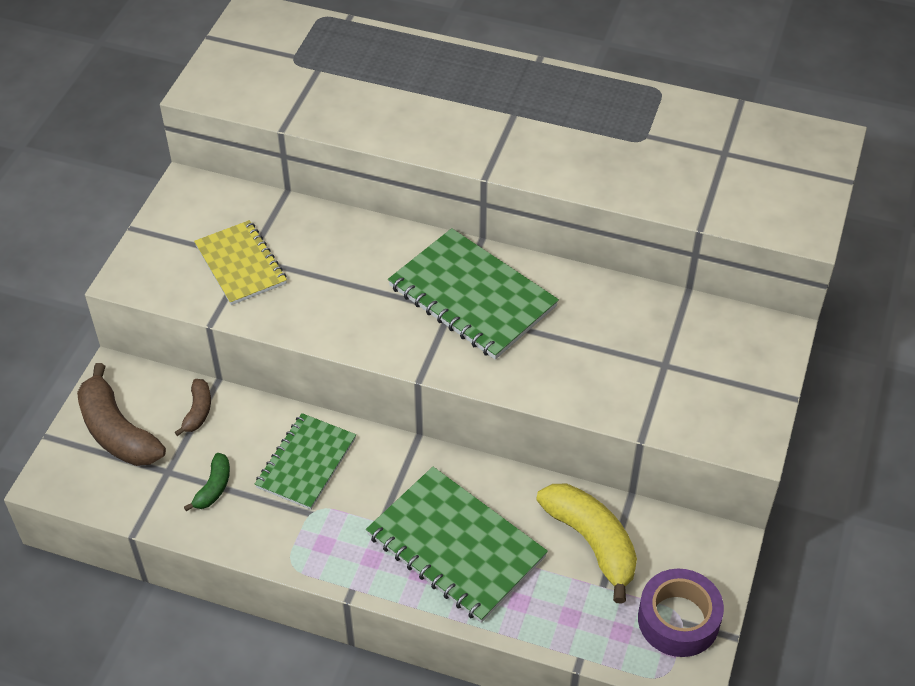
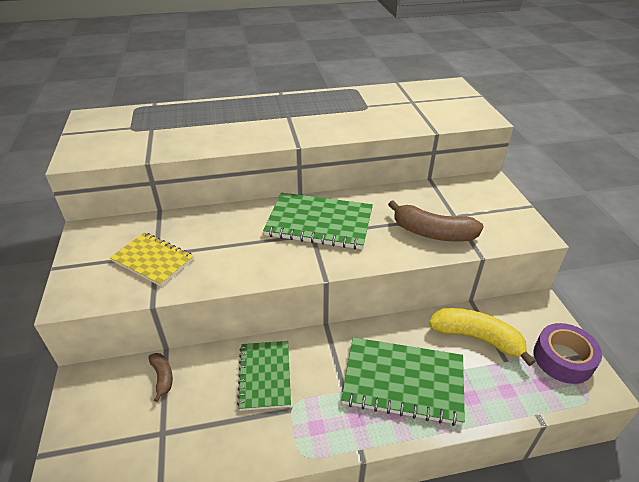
camera: 30 degrees left, 10 degrees down
(117, 432) = (103, 422): brown banana -> brown banana (432, 233)
(213, 487) = (207, 427): green banana -> none

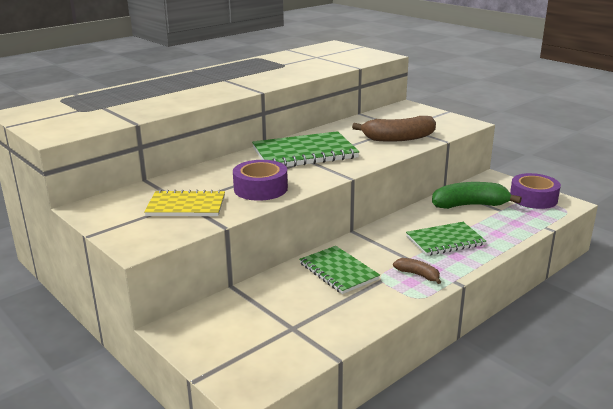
camera: 30 degrees left, 15 degrees down
(162, 377) = (250, 301): brown banana -> brown banana (418, 275)
(232, 261) = (260, 188): none -> purple tape
(403, 381) = (445, 240): green notebook -> green notebook, size x0.65
(476, 338) = (469, 205): yellow banana -> green banana

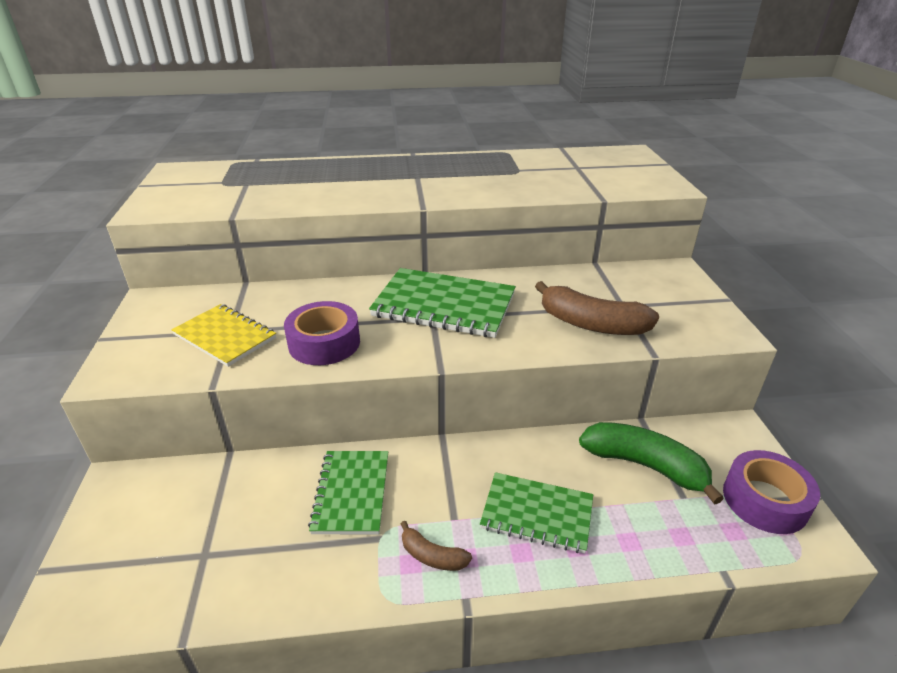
camera: 35 degrees right, 10 degrees up
(418, 275) = (432, 556): brown banana -> brown banana turned 135 degrees clockwise

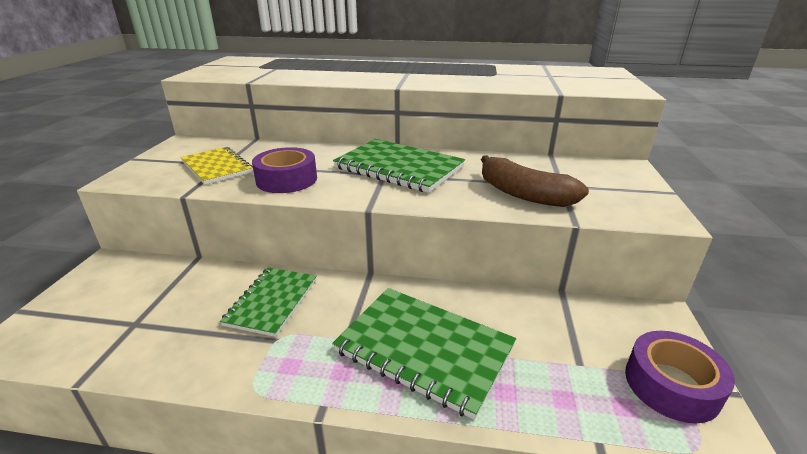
camera: 15 degrees right, 5 degrees down
(432, 556) = (312, 364): brown banana -> none
(537, 514) = (424, 349): green notebook -> green notebook, size x1.53
(644, 465) = (549, 329): green banana -> none

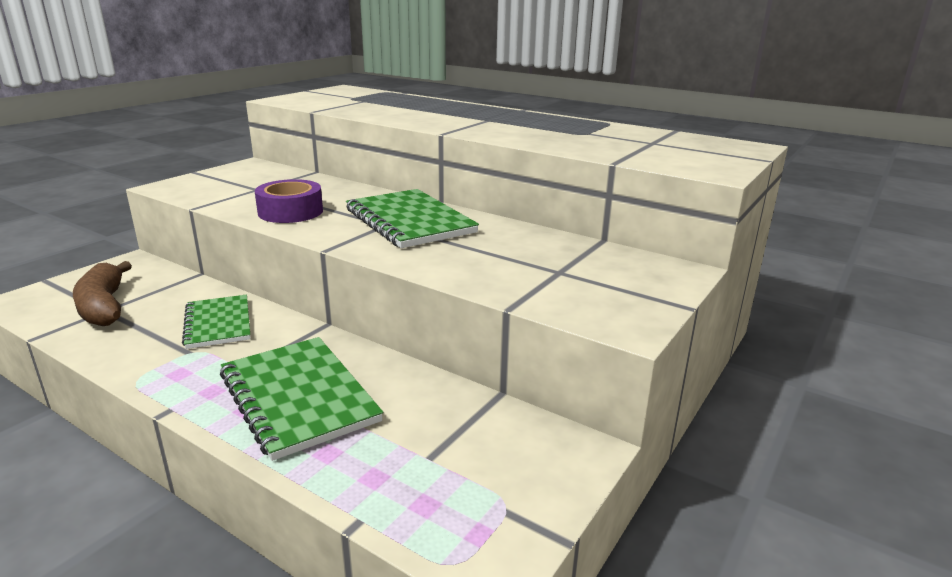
camera: 25 degrees right, 5 degrees down
(217, 167) = (248, 190): yellow notebook -> none
(272, 302) = (218, 323): green notebook -> green notebook turned 60 degrees counterclockwise
(524, 194) = (499, 271): brown banana -> brown banana (104, 307)
(671, 385) = (501, 508): purple tape -> none

